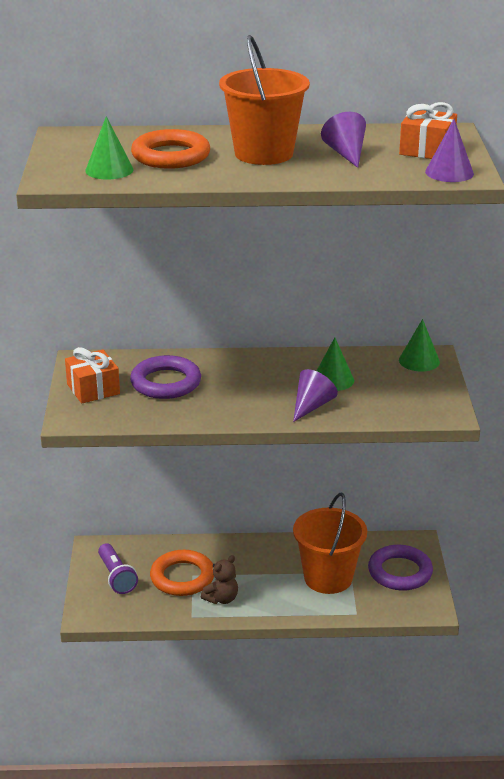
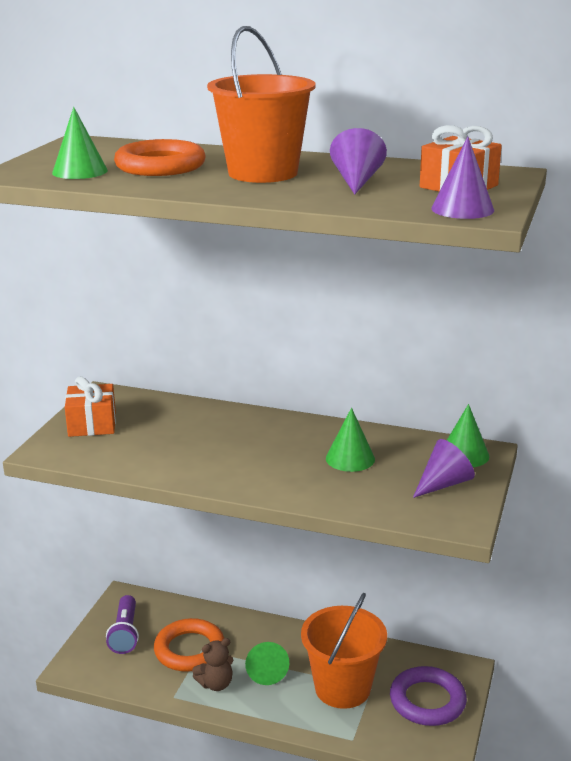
camera: 20 degrees right, 5 degrees down
(166, 383) = (169, 430): purple ring -> none
(258, 579) = (266, 671): none -> green cone
(312, 406) = (305, 483): purple cone -> purple cone (443, 484)

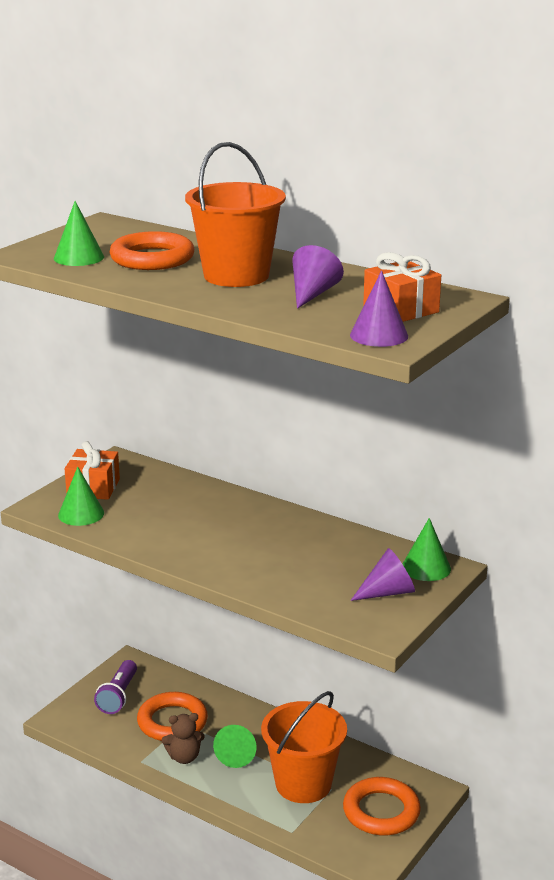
camera: 15 degrees right, 0 degrees up
(350, 458) = (313, 555): green cone -> green cone (81, 514)
(427, 701) = (381, 811): purple ring -> orange ring

